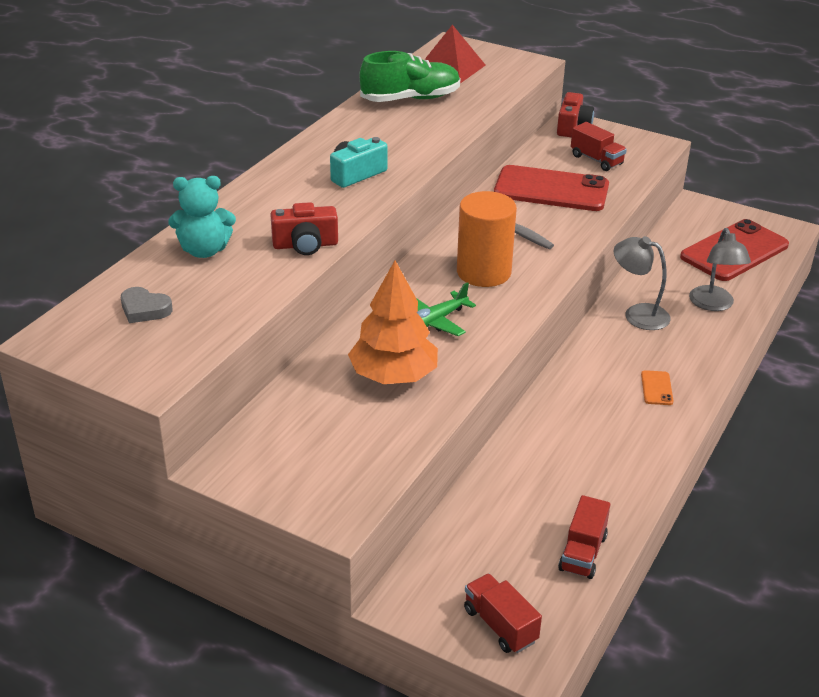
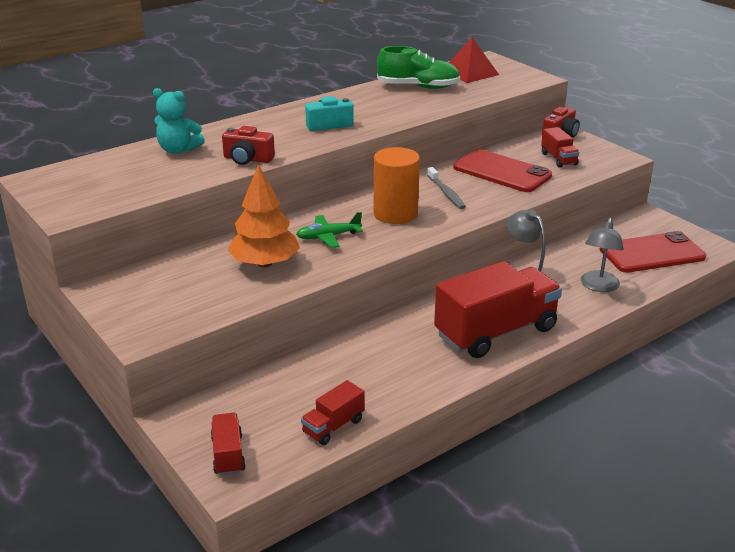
camera: 25 degrees right, 5 degrees down
(144, 309) = (105, 175): grey heart -> none
(656, 388) = (495, 332): orange phone -> red truck

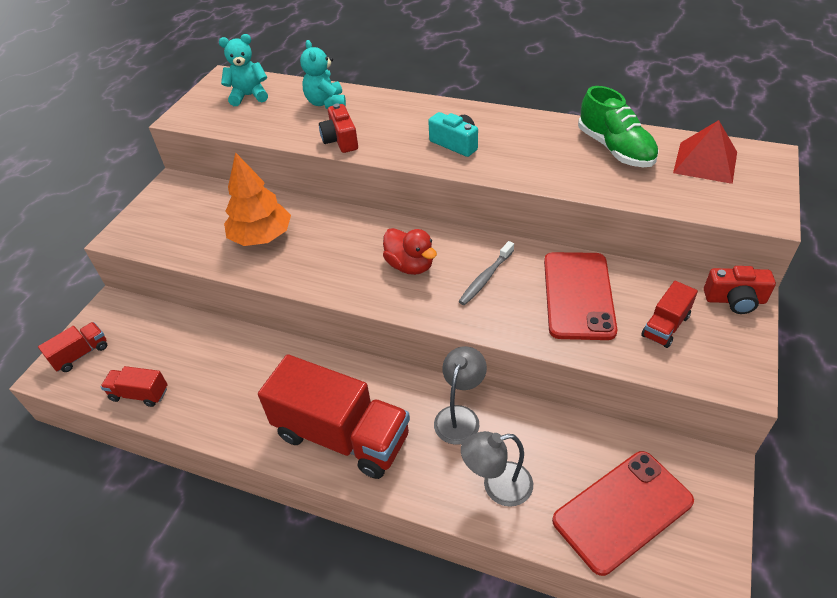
camera: 60 degrees right, 15 degrees up
(96, 176) = (249, 96): none -> turquoise teddy bear
(328, 237) = (332, 247): green plane -> none
(395, 214) = (410, 266): orange cylinder -> red duck
(652, 253) = (622, 511): red phone -> red phone turned 75 degrees counterclockwise

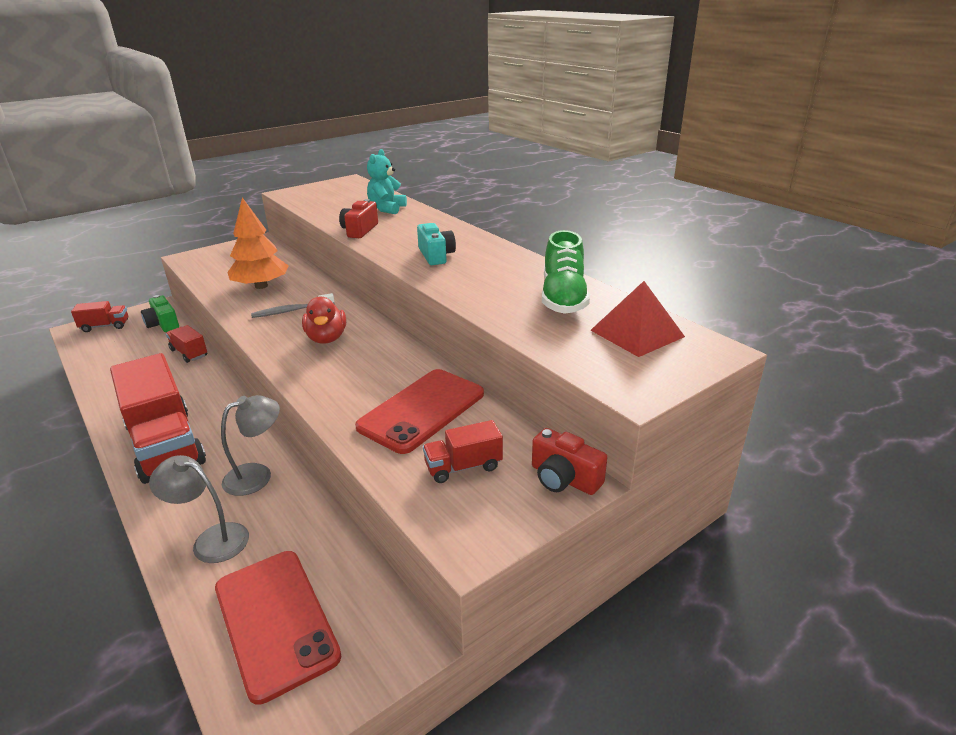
camera: 30 degrees right, 15 degrees down
(139, 394) = (99, 361): red truck -> red truck (189, 353)
(149, 322) = (163, 324): none -> green camera
(249, 96) = (345, 193): turquoise teddy bear -> none
(485, 278) = (367, 368): grey toothbrush -> grey toothbrush (291, 311)
(622, 511) = (275, 621): red phone -> red phone turned 60 degrees clockwise

